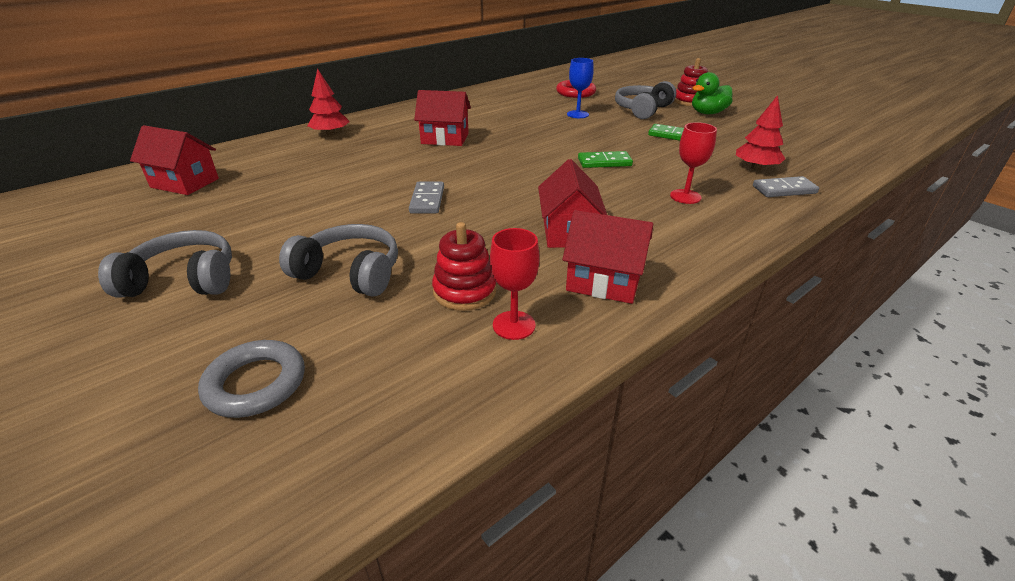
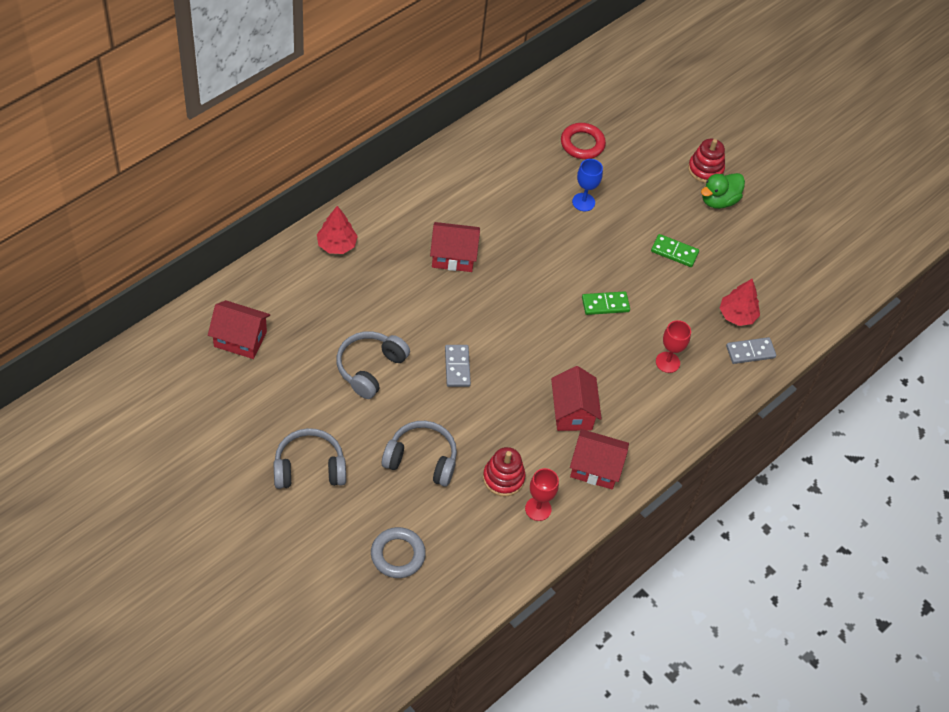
camera: 10 degrees left, 20 degrees up
(642, 110) = (652, 191): grey headphones -> grey headphones (370, 368)

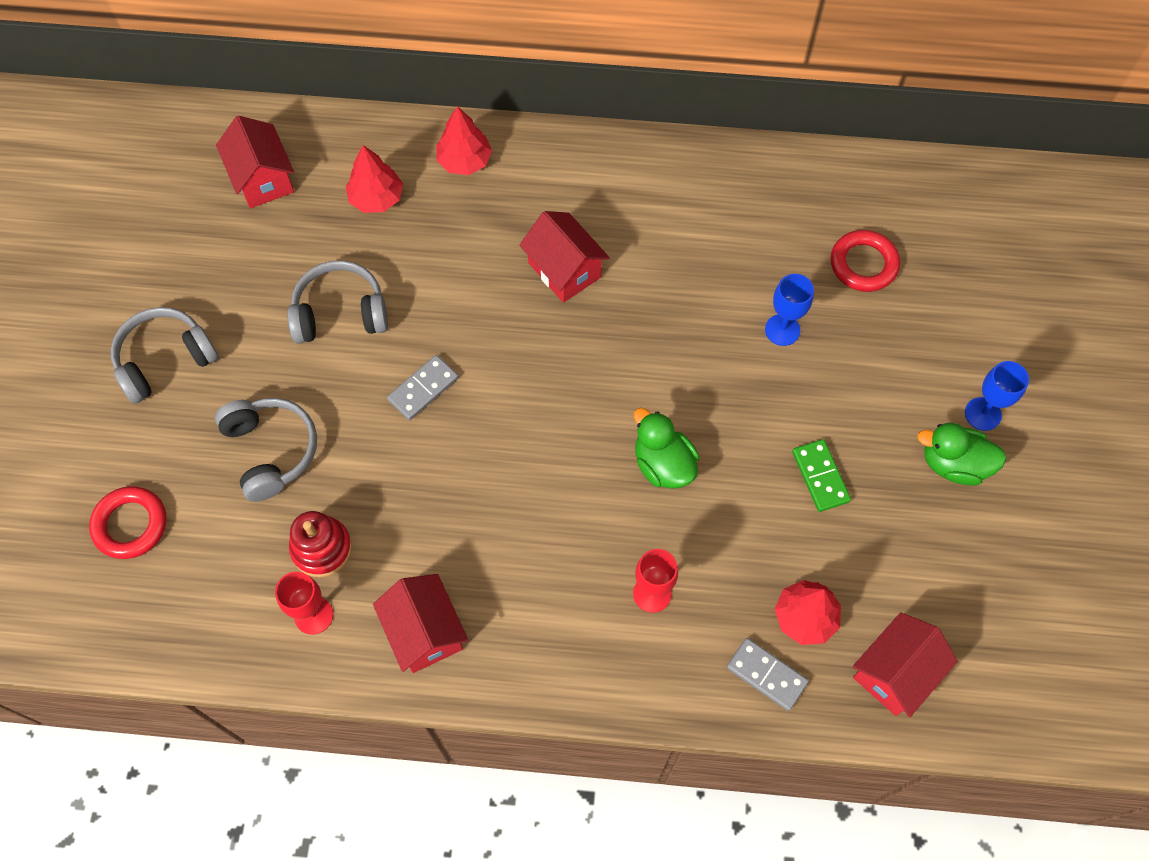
camera: 55 degrees right, 10 degrees up
(309, 468) = (165, 360): grey headphones -> grey headphones turned 75 degrees counterclockwise
(315, 299) = (376, 198): none -> red tree
(398, 555) = (130, 525): grey ring -> red ring
(572, 412) = (478, 548): red house -> red house (895, 673)
(605, 304) = (663, 464): green domino -> green duck
(705, 169) = (982, 414): red stacking toy -> blue goblet

